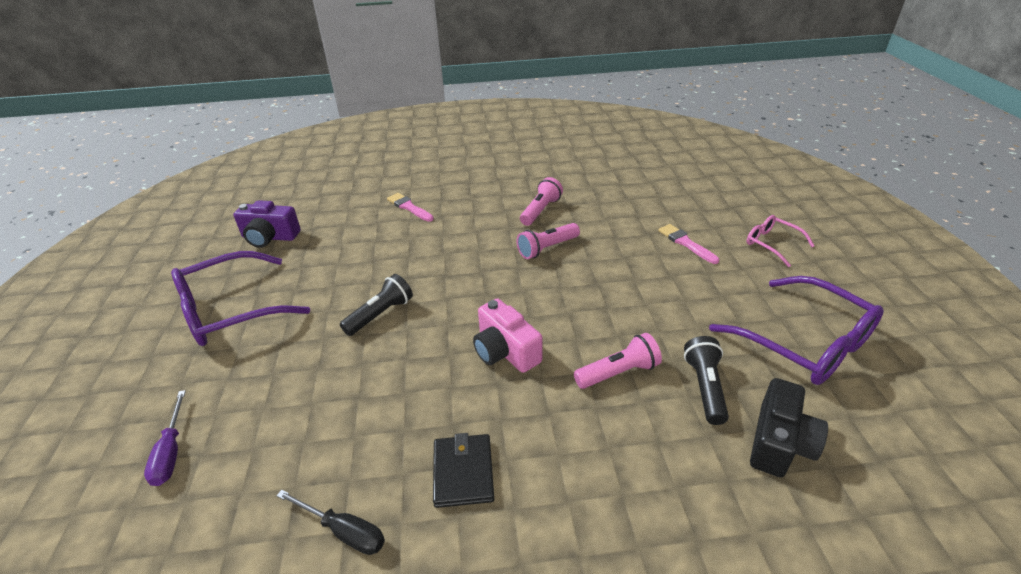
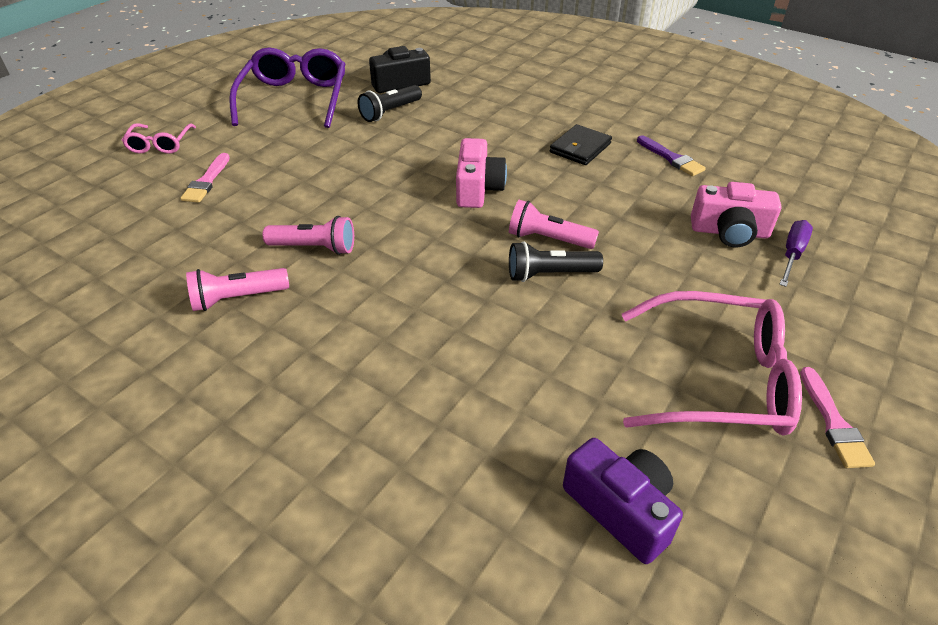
camera: 140 degrees left, 5 degrees up
(231, 310) = (717, 379): purple glasses -> pink glasses
(241, 444) = (729, 232): none -> pink camera
(344, 531) = (671, 158): black screwdriver -> purple brush
(409, 207) = (365, 426): pink brush -> pink brush (833, 422)
(618, 372) = (424, 141): pink flashlight -> pink flashlight (548, 239)

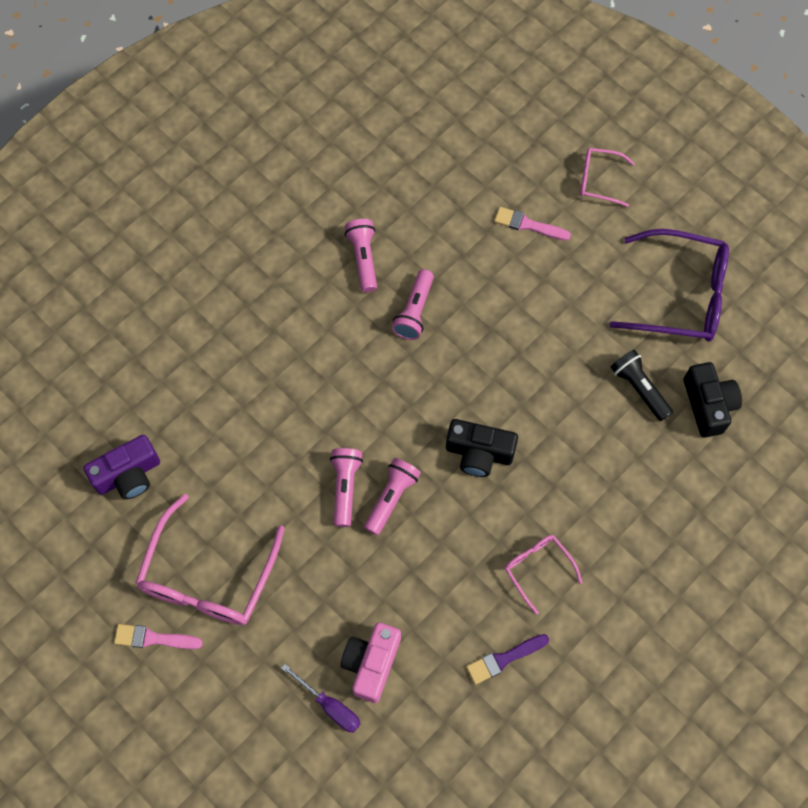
camera: 100 degrees right, 25 degrees up
(478, 188) = (479, 453): pink camera -> black camera
(549, 274) = (345, 487): black flashlight -> pink flashlight
(580, 148) = (538, 569): black wallet -> pink glasses

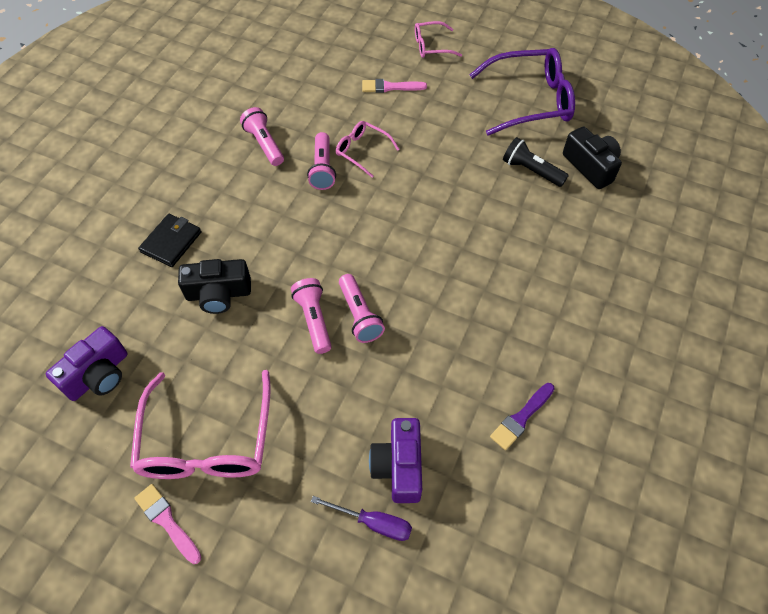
camera: 20 degrees left, 10 degrees down
(153, 638) = (167, 521): pink brush -> pink brush turned 60 degrees clockwise
(233, 350) = (171, 242): none -> black wallet
(371, 663) = (399, 466): pink camera -> purple camera
(391, 498) = (359, 315): pink flashlight -> pink flashlight turned 150 degrees clockwise
(479, 453) = (422, 256): black camera -> black camera (218, 294)
(538, 569) = (515, 331): pink glasses -> pink glasses (362, 151)

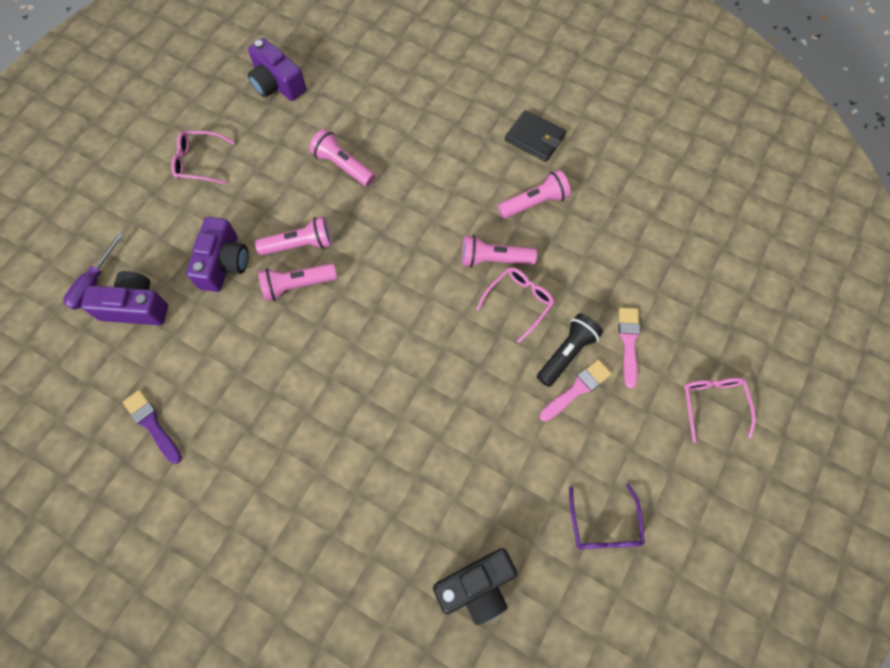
camera: 95 degrees right, 10 degrees up
(167, 521) = (140, 138): pink brush -> pink brush (577, 389)
(171, 242) = (409, 125): black wallet -> black wallet (535, 138)
(207, 440) = (200, 162): pink glasses -> pink glasses, size x0.52
(218, 294) = (343, 166): black camera -> pink flashlight
(339, 387) = (224, 263): none -> purple camera
(529, 101) = (604, 525): purple glasses -> purple glasses, size x0.52
(531, 171) = (474, 501): black flashlight -> black flashlight (566, 353)

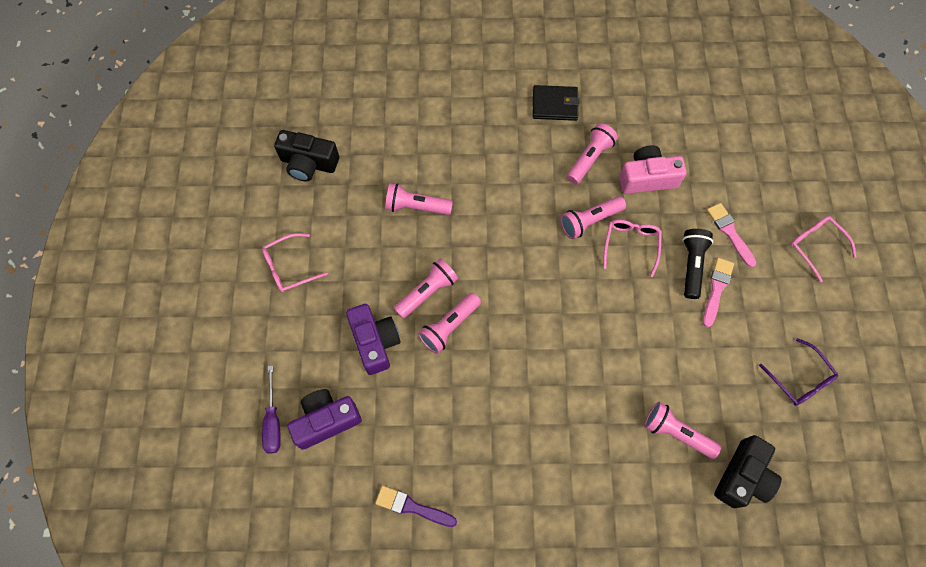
camera: 30 degrees left, 0 degrees up
(277, 84) = (308, 163): purple camera -> black camera
(439, 503) = (676, 433): none -> pink flashlight
(579, 248) = (647, 178): none -> pink camera

